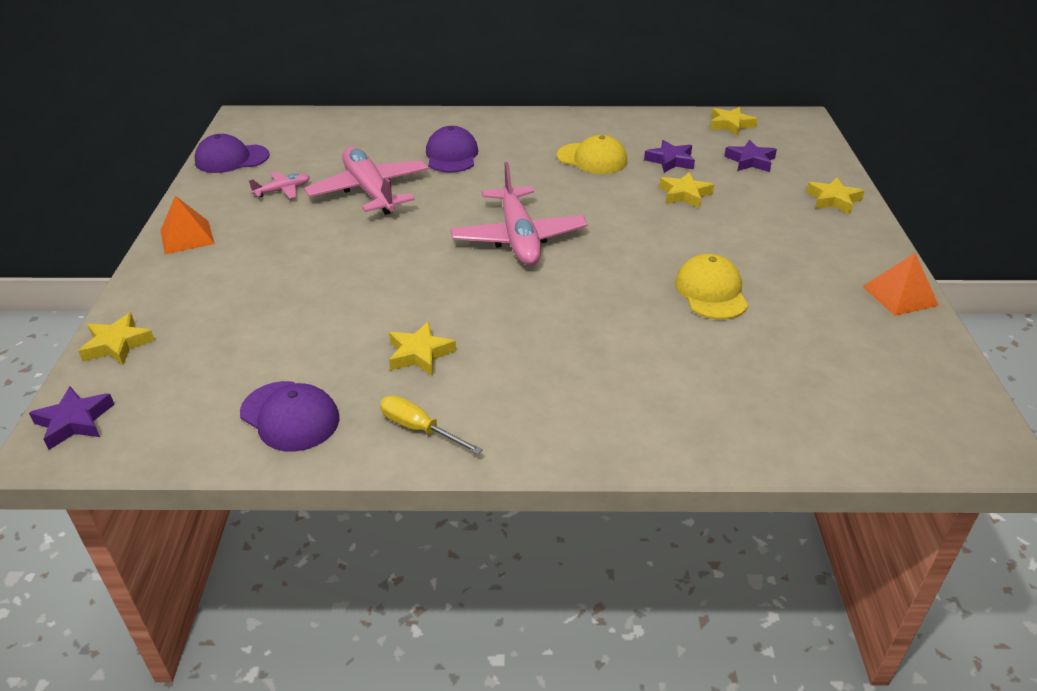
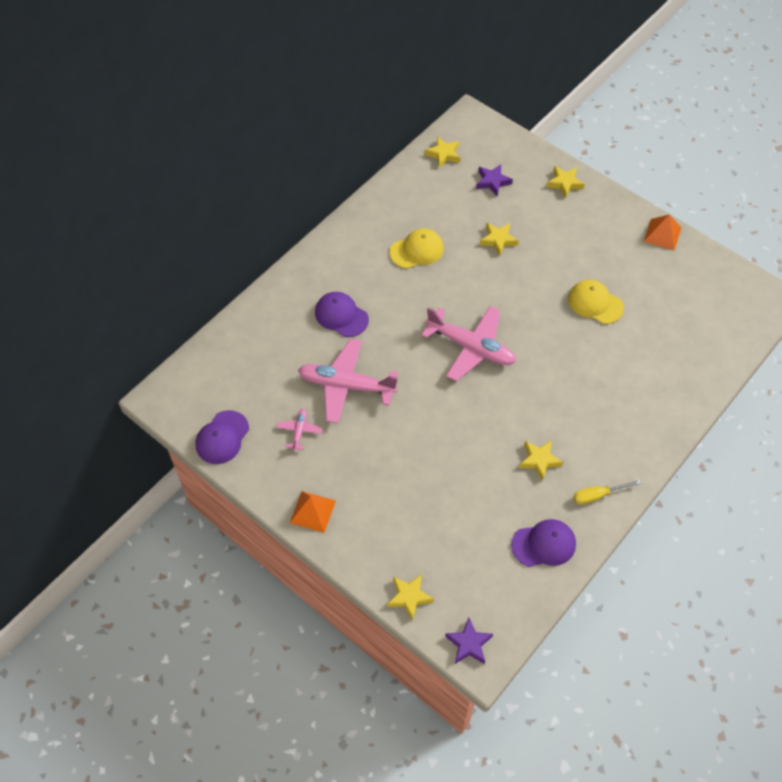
camera: 50 degrees left, 20 degrees up
(670, 161) = (456, 216): purple star -> none

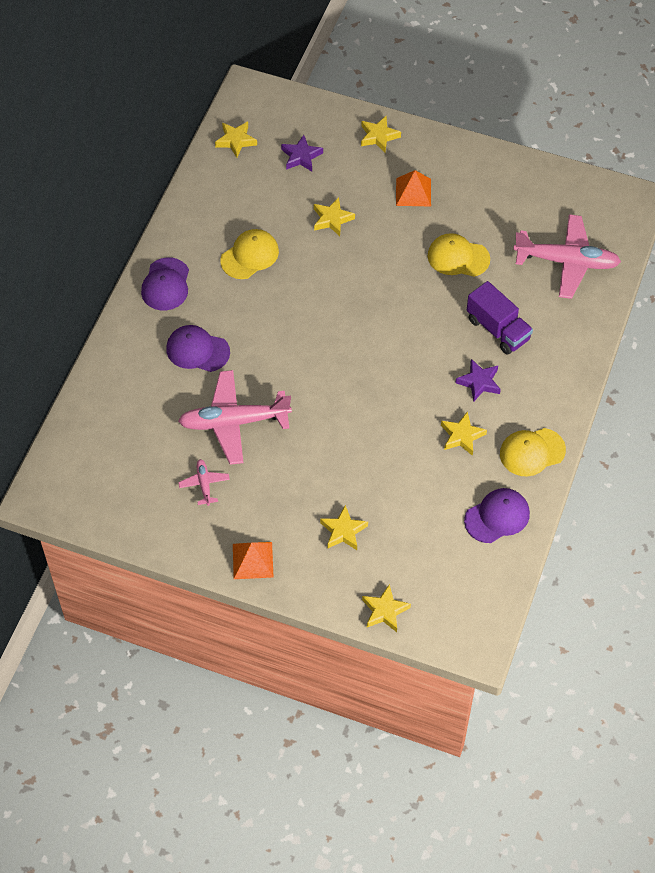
camera: 20 degrees left, 0 degrees up
(222, 437) = (125, 516): purple cap -> purple cap (166, 284)
(401, 511) = (343, 531): none -> yellow star
(468, 644) = (460, 635): purple star -> purple star (479, 382)
(471, 348) = (348, 342): pink plane -> pink plane (567, 262)
(597, 495) = (532, 452): yellow screwdriver -> yellow cap
(607, 376) = (497, 329): none -> purple truck
(662, 234) = (500, 163): orange pyramid -> orange pyramid (413, 192)

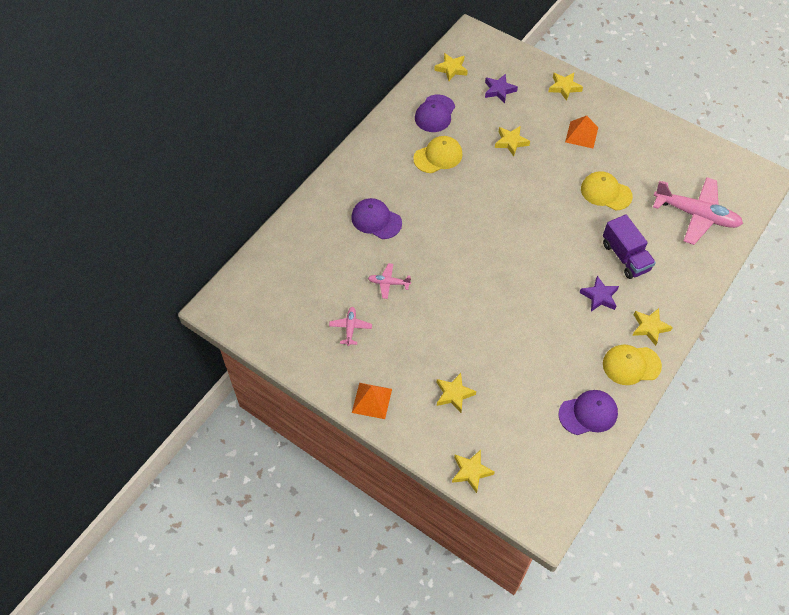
camera: 15 degrees right, 0 degrees up
(166, 284) = (366, 164): purple cap -> purple cap (435, 114)
(233, 422) = (388, 283): pink plane -> pink plane, size x0.46
(462, 436) = (574, 337): yellow star -> yellow star (649, 327)

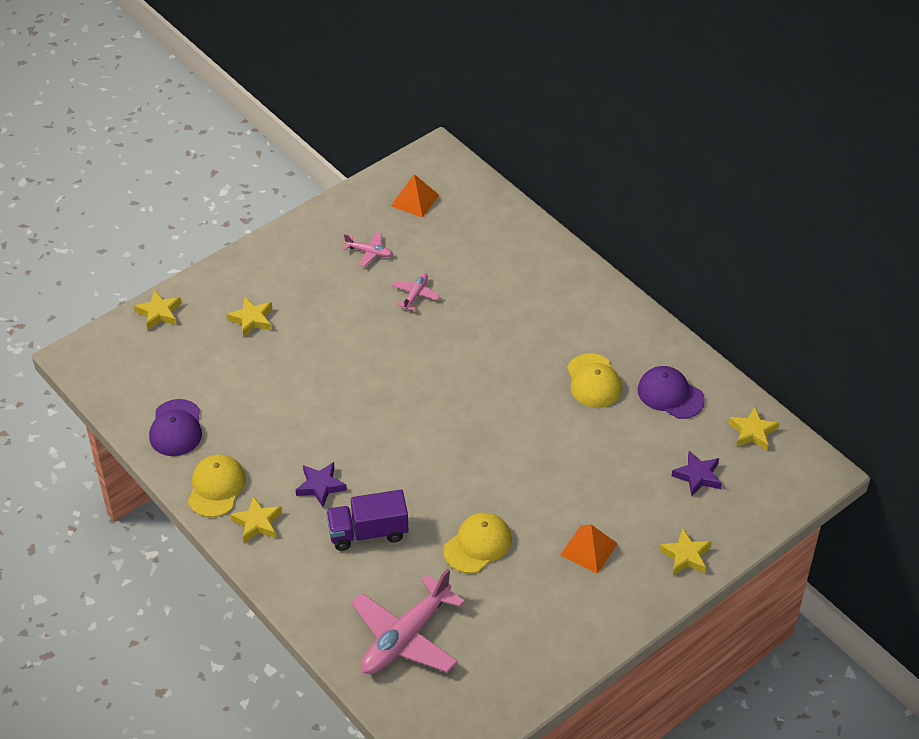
camera: 105 degrees right, 10 degrees down
(372, 400) = (274, 253): orange pyramid -> orange pyramid (414, 200)
(376, 220) = (510, 301): purple cap -> none
(511, 142) = (597, 464): yellow star -> none

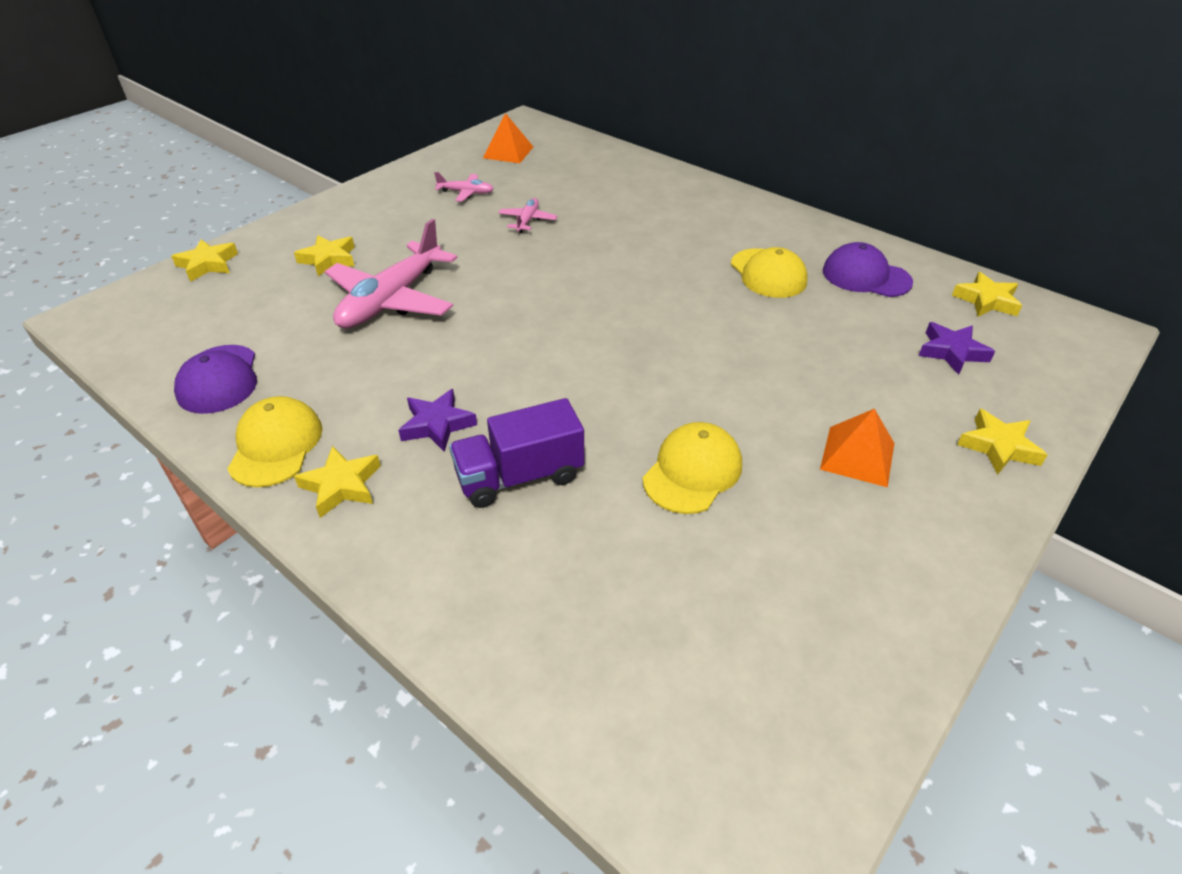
camera: 10 degrees left, 5 degrees down
(405, 637) = (619, 635): pink plane -> pink plane (391, 300)

